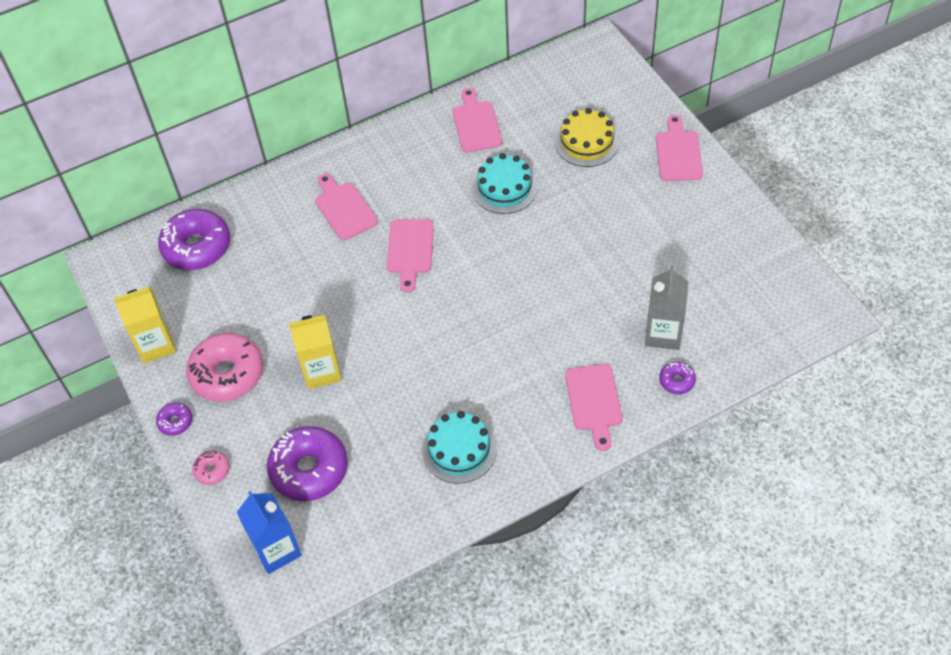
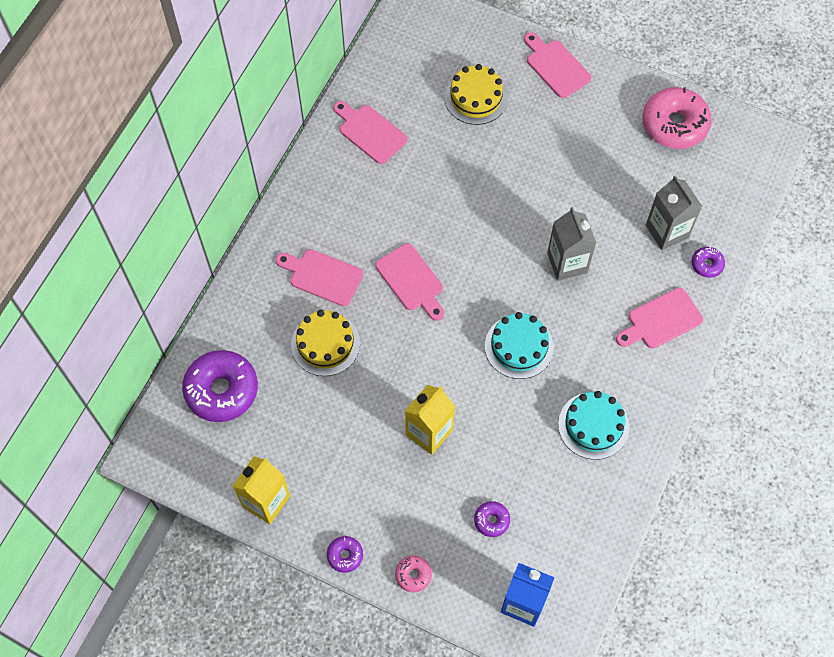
camera: 40 degrees left, 10 degrees up
(227, 374) = (352, 485): pink donut -> pink donut (674, 124)
(302, 258) = (325, 344): none -> yellow cake
(309, 469) = (491, 520): purple donut -> purple donut, size x0.46
(504, 188) = (443, 178): turquoise cake -> turquoise cake (519, 346)
(551, 309) = (567, 263): none -> grey carton
(594, 402) = (661, 320): pink cutting board -> pink cutting board turned 105 degrees clockwise

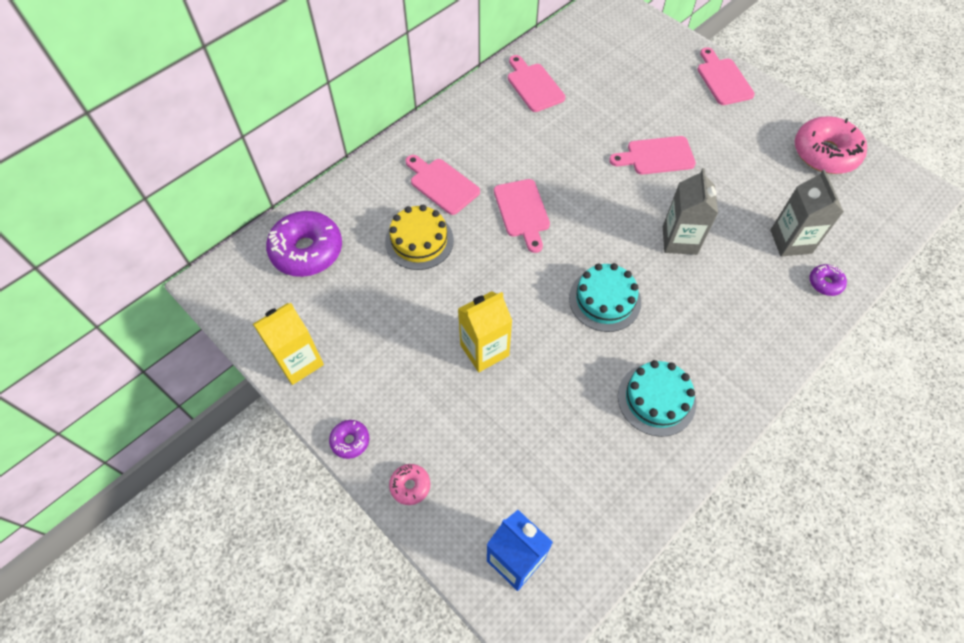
camera: 20 degrees right, 5 degrees down
(476, 97) = (640, 84): yellow cake -> none
(491, 520) = (514, 459): purple donut -> none
(661, 320) = (761, 320): pink cutting board -> pink cutting board (656, 156)

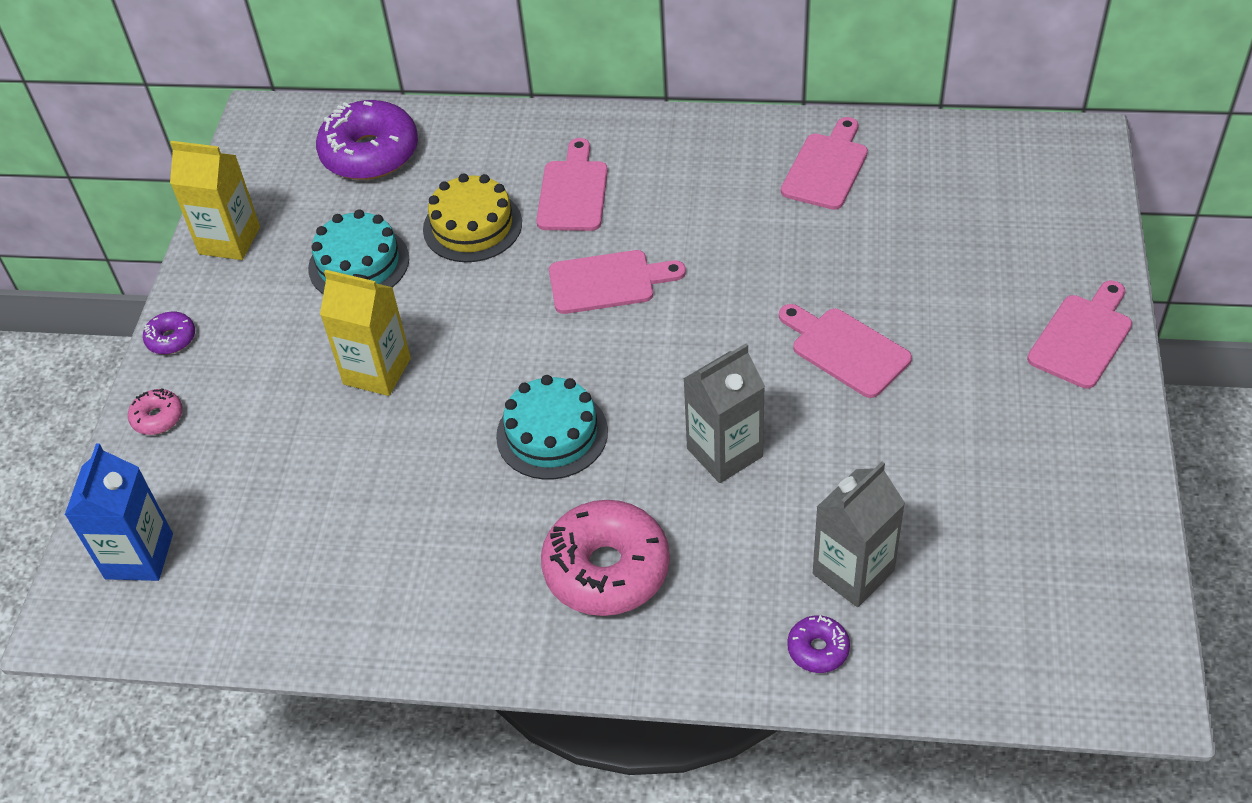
camera: 55 degrees right, 10 degrees down
(522, 211) = (608, 282): pink cutting board -> pink cutting board turned 135 degrees counterclockwise
(656, 399) = (451, 565): turquoise cake -> turquoise cake (359, 263)
(825, 153) = (1076, 527): pink donut -> pink donut (606, 569)

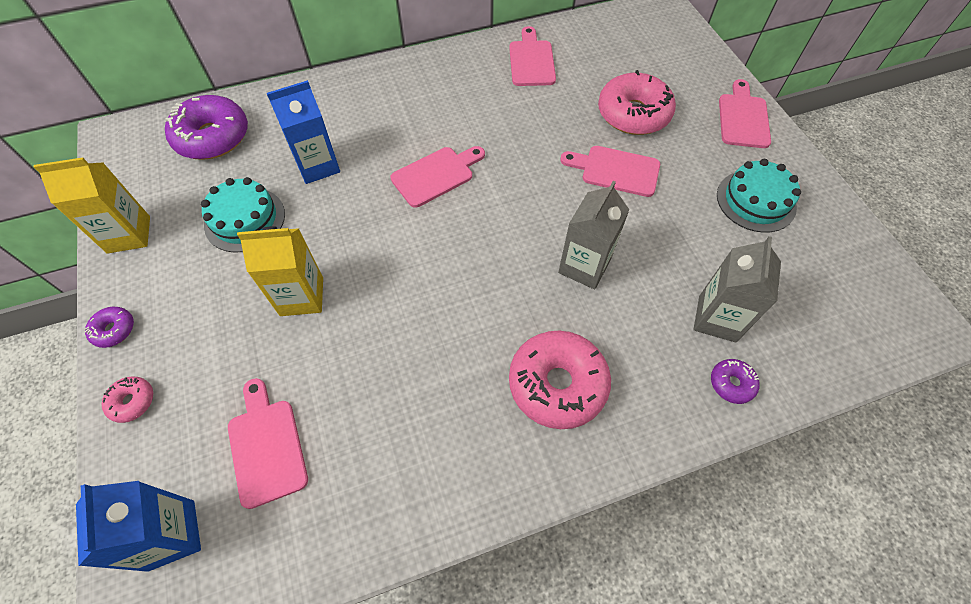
camera: 30 degrees left, 10 degrees up
(472, 226) = (318, 166): yellow cake -> blue carton
(552, 434) = (459, 296): turquoise cake -> turquoise cake (756, 201)
(573, 191) = (377, 122): pink cutting board -> pink cutting board (266, 446)
(922, 283) = (633, 114): none -> pink donut

